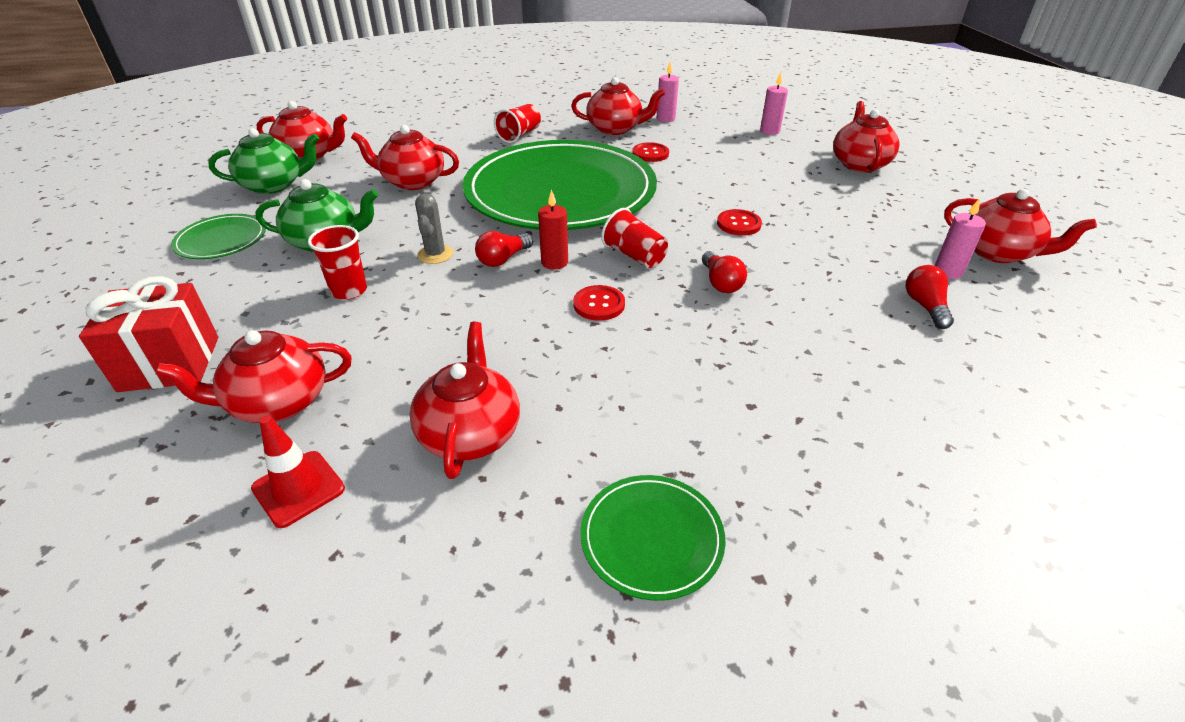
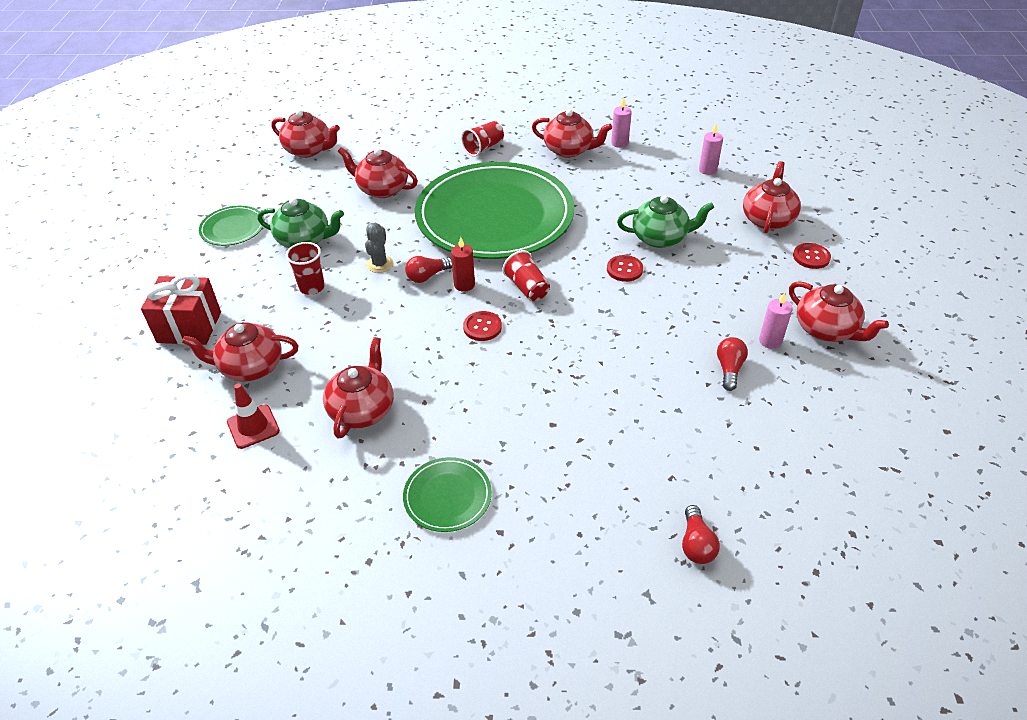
camera: 15 degrees right, 5 degrees up
(274, 185) = (277, 179): green teapot -> green teapot (660, 238)
(650, 154) = (587, 183): red button -> red button (811, 257)
(720, 283) = (581, 323): red light bulb -> red light bulb (696, 544)

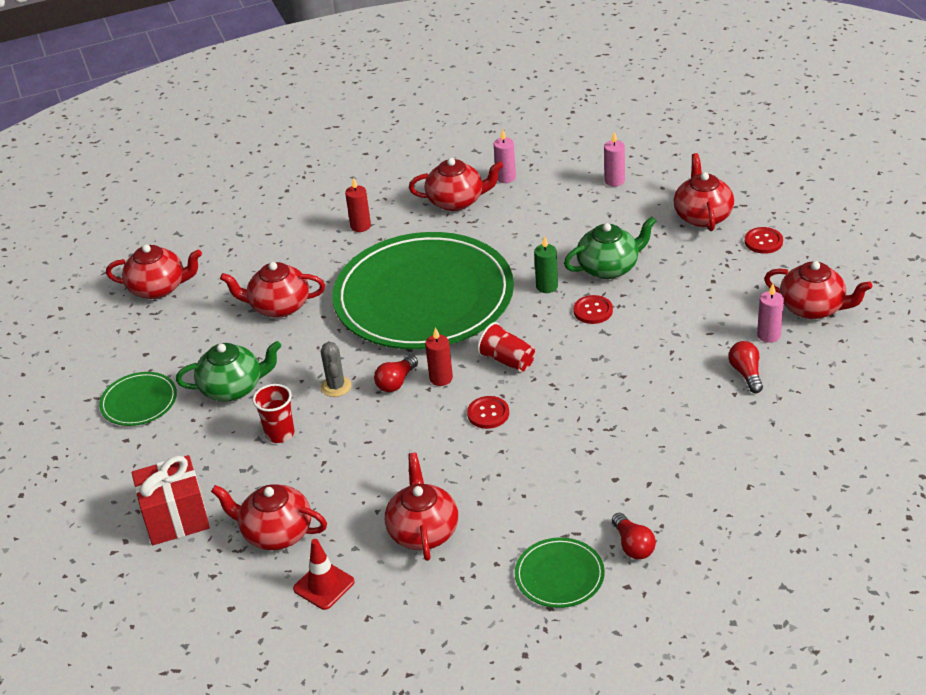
camera: 20 degrees left, 5 degrees down
(250, 367) = (276, 533): red teapot -> red teapot turned 45 degrees clockwise
(483, 148) = (360, 226): red cup -> red candle
(598, 237) = (547, 286): none -> green candle
(696, 544) = (801, 532): red light bulb -> red light bulb (633, 545)

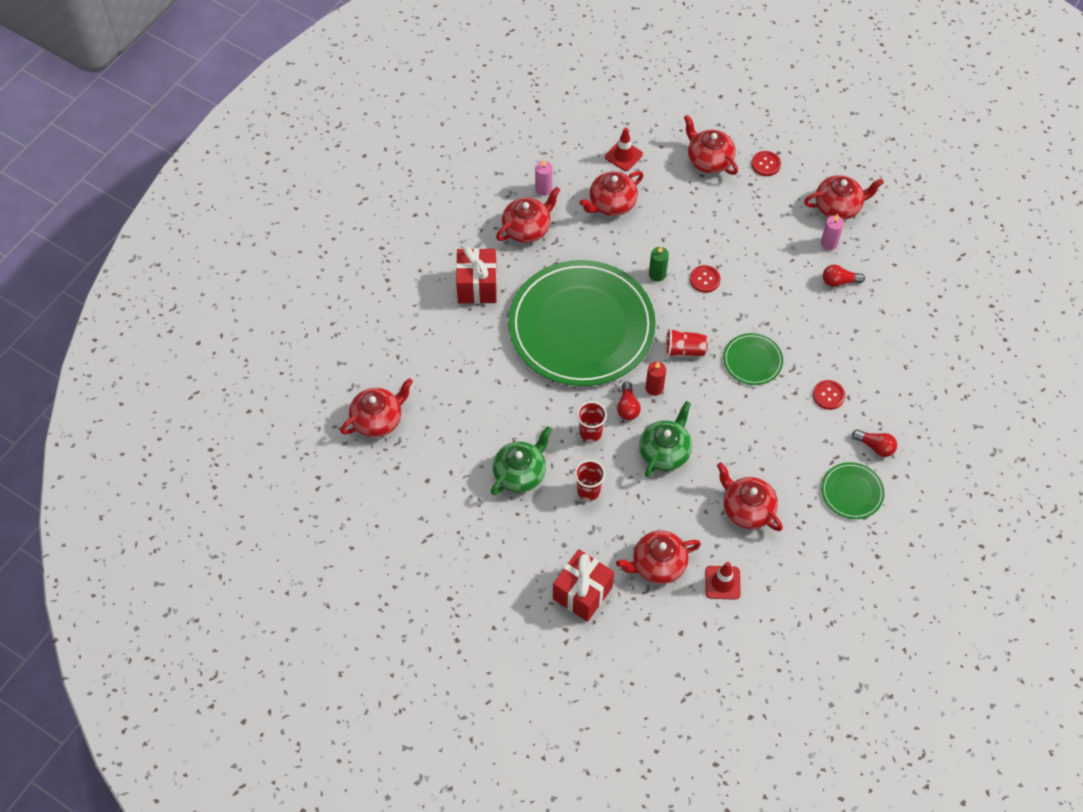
camera: 40 degrees left, 20 degrees up
(139, 402) = (464, 521): green plate -> green plate (752, 360)
(279, 306) = (485, 388): red teapot -> red teapot (611, 204)
(336, 386) = (590, 433): grey cactus -> red cup
(360, 226) = (477, 286): red candle -> red gift
(488, 413) = (709, 399): red button -> red button (828, 395)
(609, 267) = (684, 237): green teapot -> green teapot (665, 452)
(614, 181) = (623, 155): pink candle -> red traffic cone
(746, 373) = (839, 281): red light bulb -> red light bulb turned 45 degrees counterclockwise

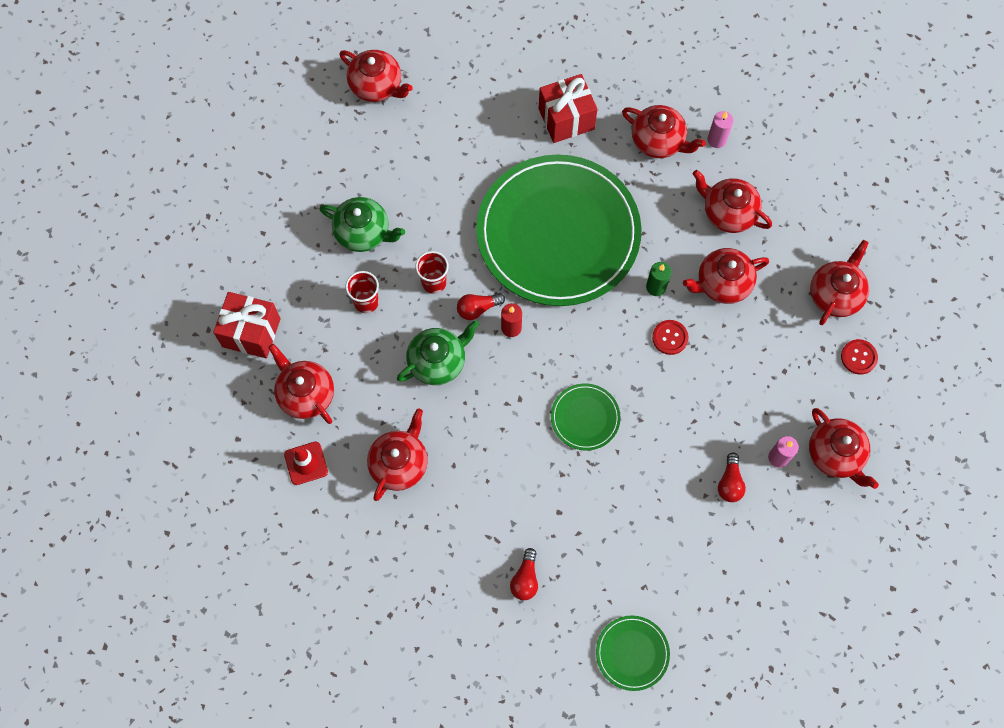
camera: 70 degrees right, 10 degrees up
(623, 155) = (799, 204): red traffic cone -> none
(665, 452) = (438, 361): green teapot -> green teapot turned 45 degrees counterclockwise
(671, 229) = (722, 283): none -> red teapot
(684, 350) = (570, 344): red cup -> none
(828, 395) = (572, 511): red button -> none
(839, 281) = (730, 483): red light bulb -> red light bulb turned 150 degrees counterclockwise
(852, 492) = (459, 568): green plate -> green plate (632, 653)

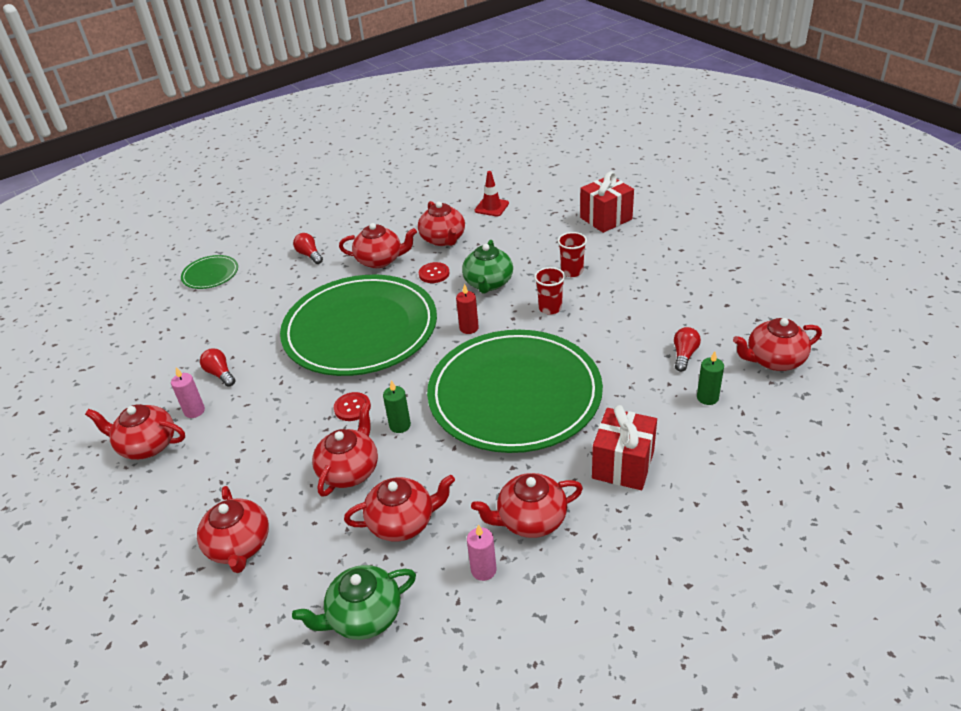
camera: 135 degrees right, 30 degrees down
(306, 394) = (536, 223): red teapot -> red teapot (380, 260)
(363, 232) = (631, 293): green teapot -> green teapot (364, 616)
(455, 106) = (707, 398): none -> green candle
(478, 309) = (504, 319): red light bulb -> red light bulb (684, 355)
(585, 418) = (360, 329): green plate -> green plate, size x2.48
(858, 357) = (177, 519): red button -> red button (434, 274)

